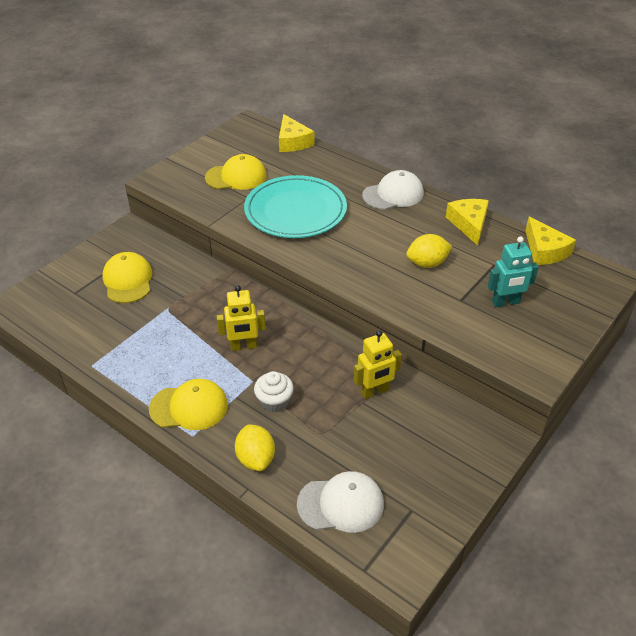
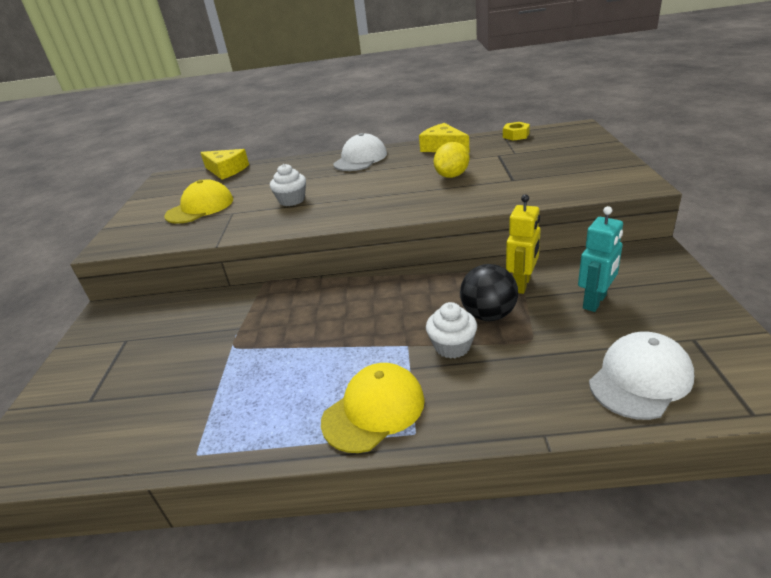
camera: 35 degrees left, 10 degrees down
(128, 280) = (153, 351): yellow cap -> none
(243, 346) = (358, 326): yellow robot -> none
(256, 458) = (509, 403): yellow lemon -> none
(295, 211) = (292, 200): turquoise plate -> white cupcake
(323, 397) = (488, 315): none -> black ball
(505, 302) = (544, 166): turquoise robot -> turquoise robot (595, 302)
(544, 250) = (516, 135): yellow cheese -> yellow nut

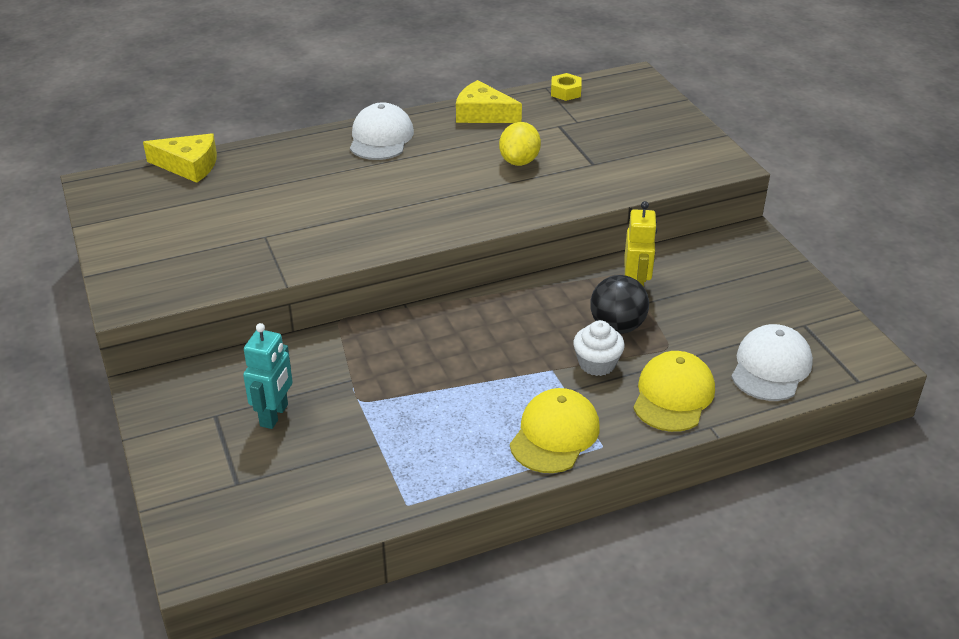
camera: 25 degrees left, 5 degrees up
(200, 207) = (208, 232): yellow cap -> yellow cap (673, 395)
(292, 200) = (334, 211): white cupcake -> none
(595, 302) = (712, 299): turquoise robot -> turquoise robot (274, 415)

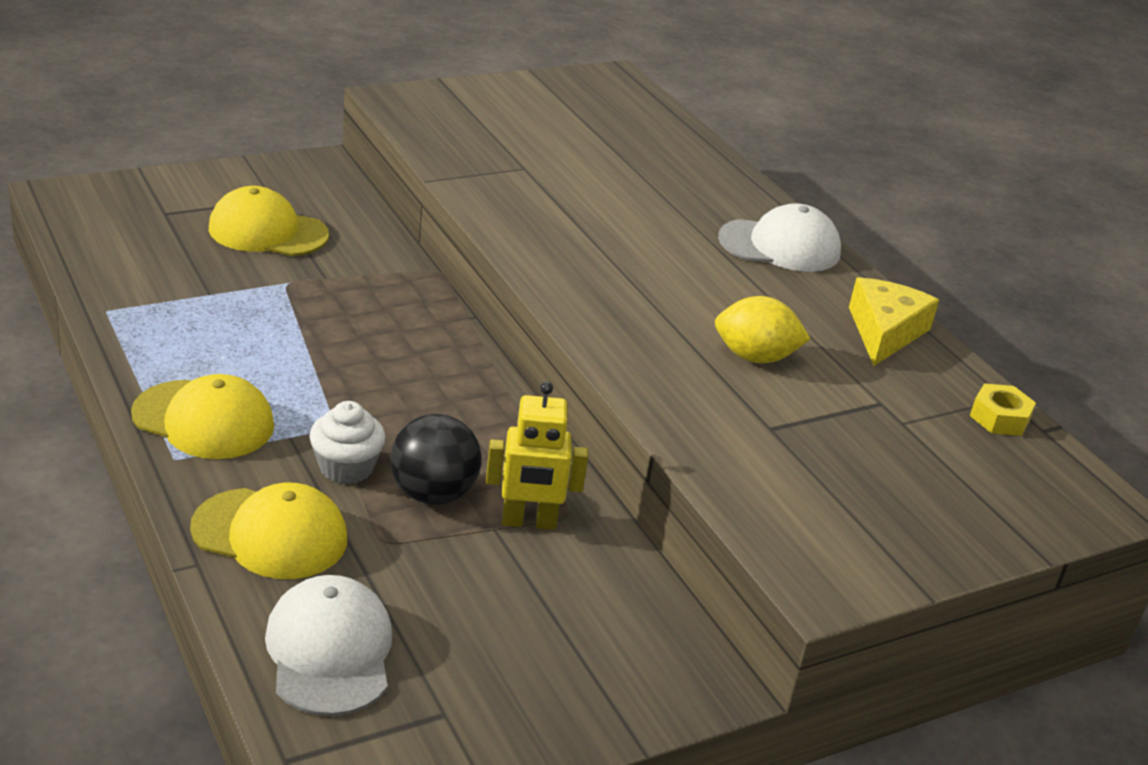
camera: 80 degrees right, 5 degrees down
(189, 166) = (666, 123): yellow cheese -> none
(274, 415) = (267, 231): turquoise robot -> yellow cap
(771, 367) = (329, 651): white cap -> white cap turned 120 degrees counterclockwise

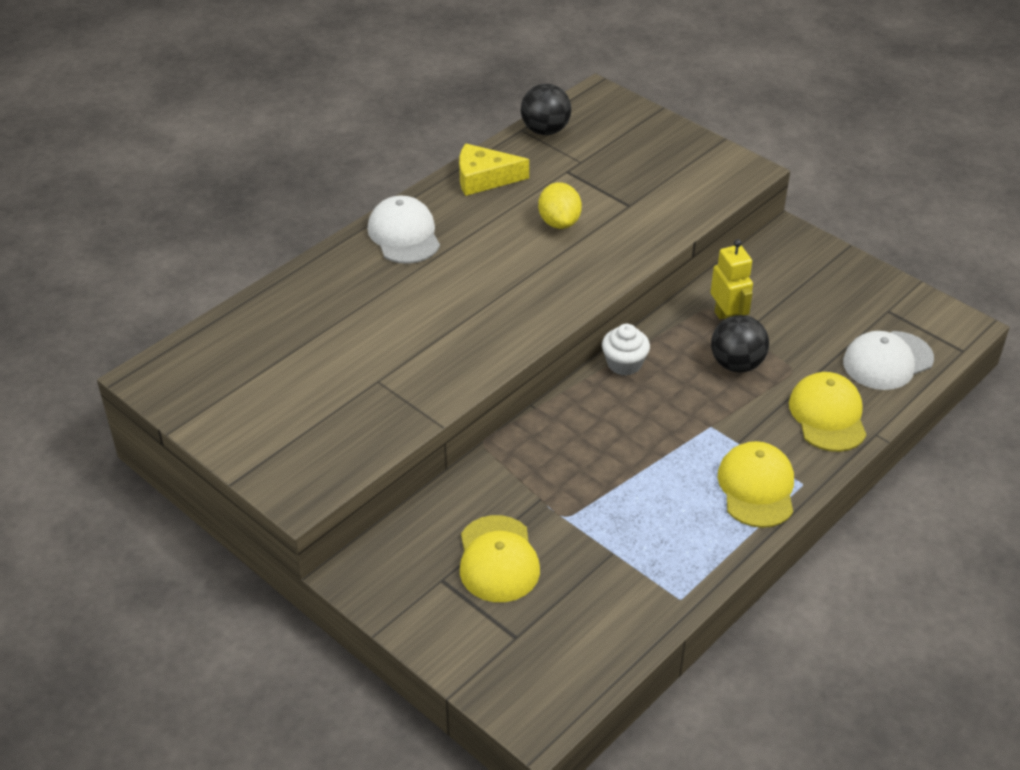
camera: 105 degrees left, 10 degrees up
(346, 467) = (745, 407): white cupcake -> white cupcake (624, 363)
(999, 418) = (545, 130): yellow nut -> black ball

